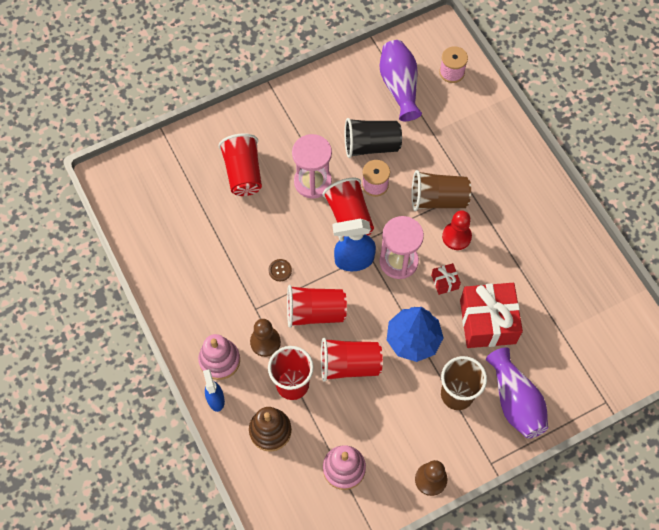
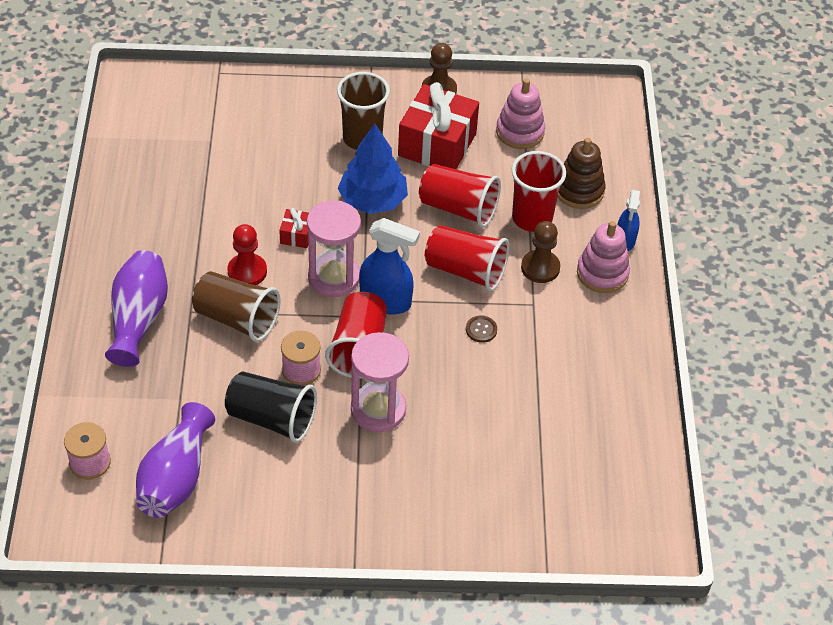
camera: 155 degrees left, 15 degrees down
(243, 173) = (463, 462): red cup -> none
(487, 322) = (280, 181): red gift -> red gift (437, 144)
(515, 401) = (307, 109): purple vase -> purple vase (138, 318)

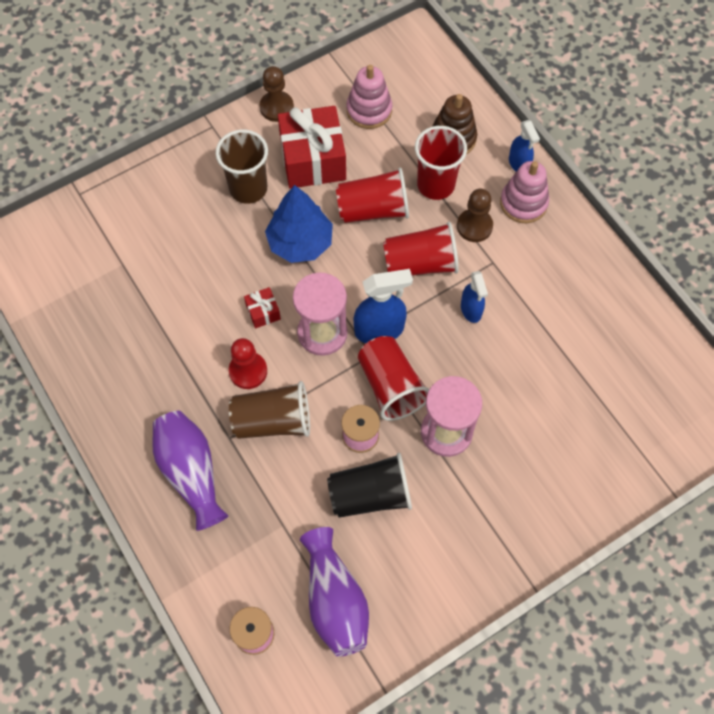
camera: 30 degrees left, 15 degrees up
(481, 330) = (471, 310): brown button -> blue spray bottle

